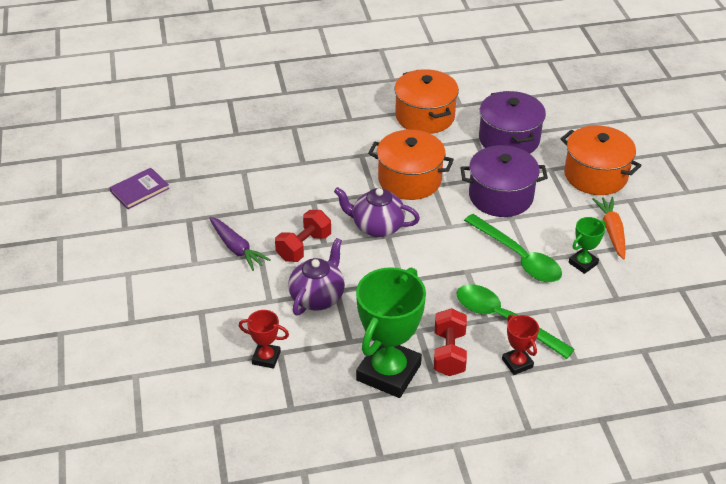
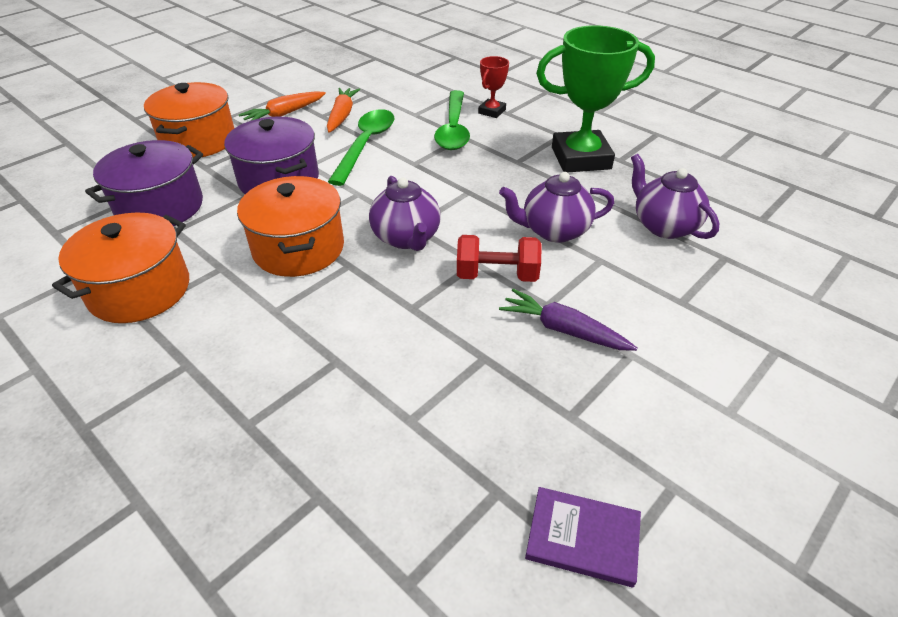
camera: 125 degrees left, 0 degrees up
(236, 248) = (563, 330): purple carrot -> purple carrot turned 75 degrees counterclockwise
(266, 358) = (664, 226): red trophy -> purple teapot
(449, 353) = (522, 140): red dumbbell -> none
(583, 263) = (342, 116): green trophy -> orange carrot

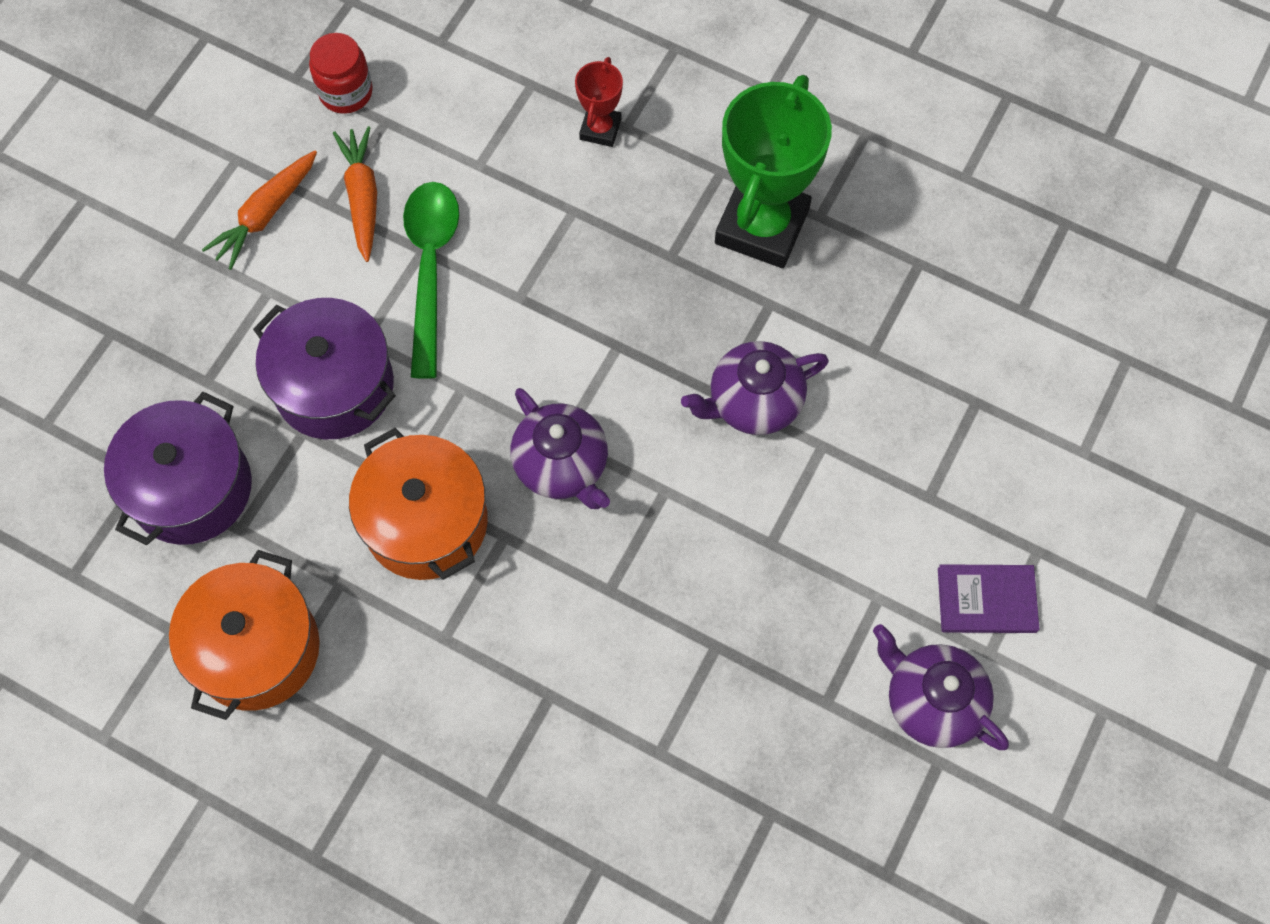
camera: 15 degrees left, 25 degrees up
(198, 141) = (162, 319): orange pot -> none
(355, 83) = (346, 92): none -> red jar
(453, 129) = (552, 193): green spoon -> none
(497, 275) = (698, 507): red dumbbell -> none
(563, 330) = (797, 579): purple carrot -> none
(581, 158) = (762, 226): green trophy -> green trophy turned 45 degrees counterclockwise
(583, 538) = (861, 840): purple book -> purple book (986, 600)
(664, 226) = (895, 356): purple teapot -> purple teapot (931, 701)

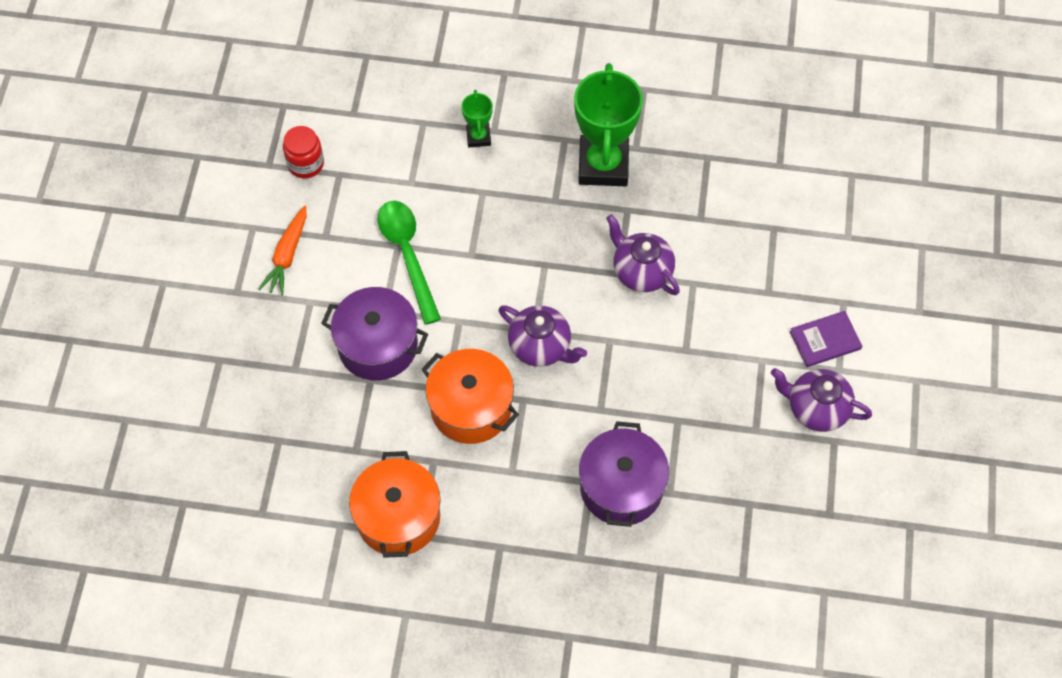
camera: 20 degrees left, 5 degrees down
(191, 488) = (314, 436): purple pot -> purple pot (621, 487)
(362, 197) = (345, 225): orange carrot -> none
(600, 129) = (478, 137): red trophy -> green trophy
(753, 402) = (641, 271): purple teapot -> purple teapot turned 90 degrees clockwise

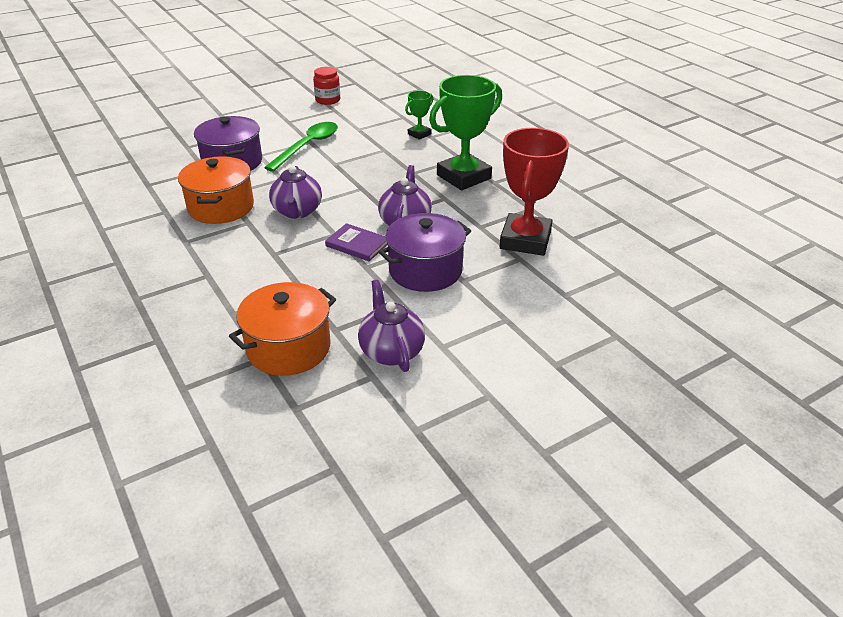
camera: 50 degrees right, 25 degrees down
(287, 255) = (261, 117): orange carrot -> none
(398, 517) = (109, 217): orange pot -> orange pot (288, 348)
(621, 487) = (216, 290): purple pot -> purple pot (425, 270)
(752, 202) = (525, 240): none -> red trophy
(825, 340) = (459, 326): purple book -> purple book (357, 244)

